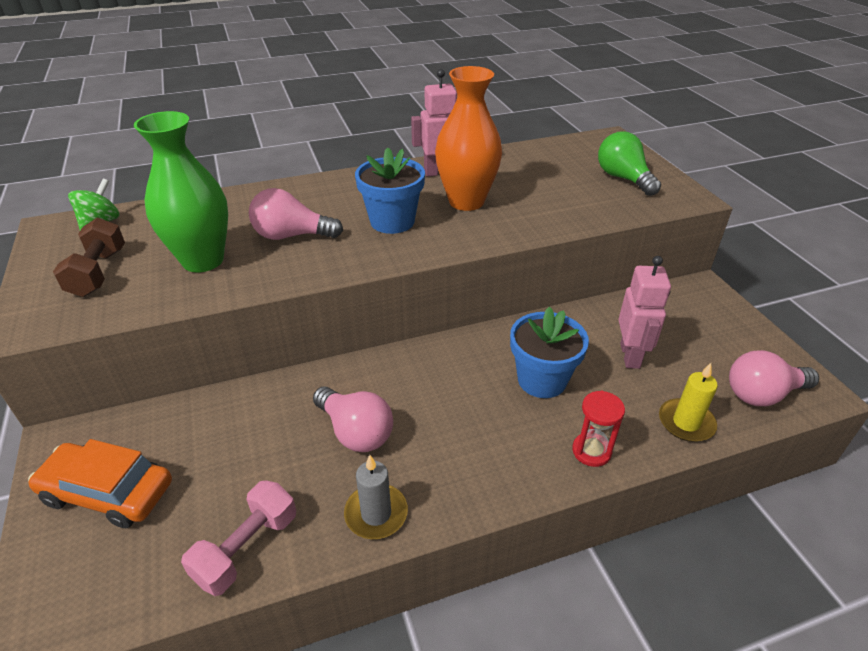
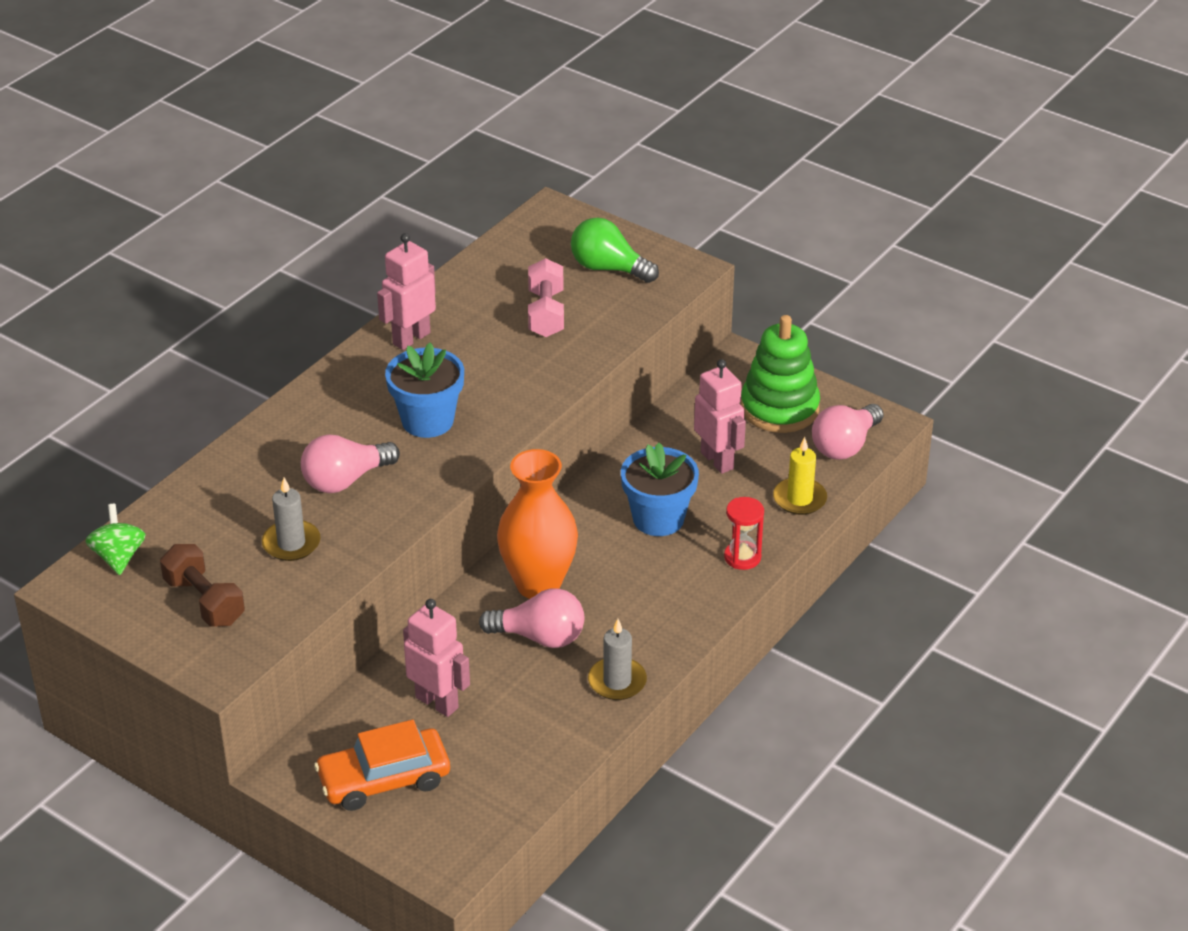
camera: 35 degrees left, 0 degrees up
(203, 260) = (291, 543): green vase -> grey candle
(223, 445) = (437, 702): none -> pink robot
(247, 548) = (544, 751): pink dumbbell -> pink dumbbell (546, 313)
(466, 201) = (477, 365): orange vase -> orange vase (538, 584)
(716, 338) = (779, 408): none -> green stacking toy

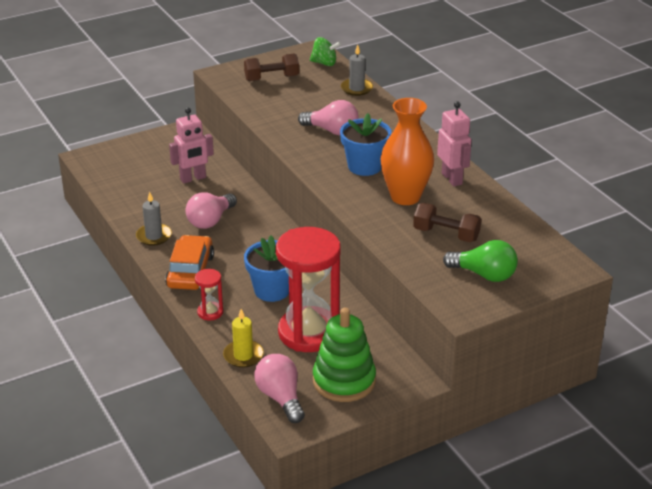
camera: 115 degrees right, 5 degrees down
(291, 543) = (294, 107): grey candle -> grey candle (356, 88)
(345, 480) = (332, 131): pink light bulb -> pink light bulb turned 120 degrees clockwise
(384, 779) = (157, 153): orange car -> orange car (190, 271)
(538, 584) = (252, 231): orange vase -> orange vase (405, 197)
(546, 313) = (446, 234): pink dumbbell -> brown dumbbell
(608, 268) = (484, 275): green light bulb -> green light bulb turned 60 degrees clockwise
(717, 460) = (309, 333): pink robot -> red hourglass

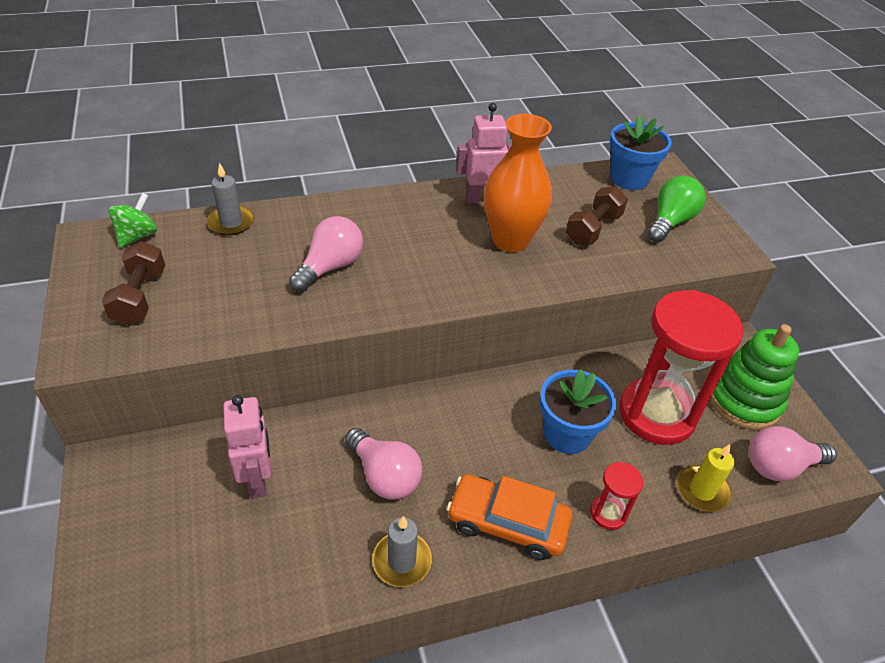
camera: 80 degrees left, 10 degrees up
(364, 166) = (431, 257): blue flower pot -> blue flower pot (629, 179)

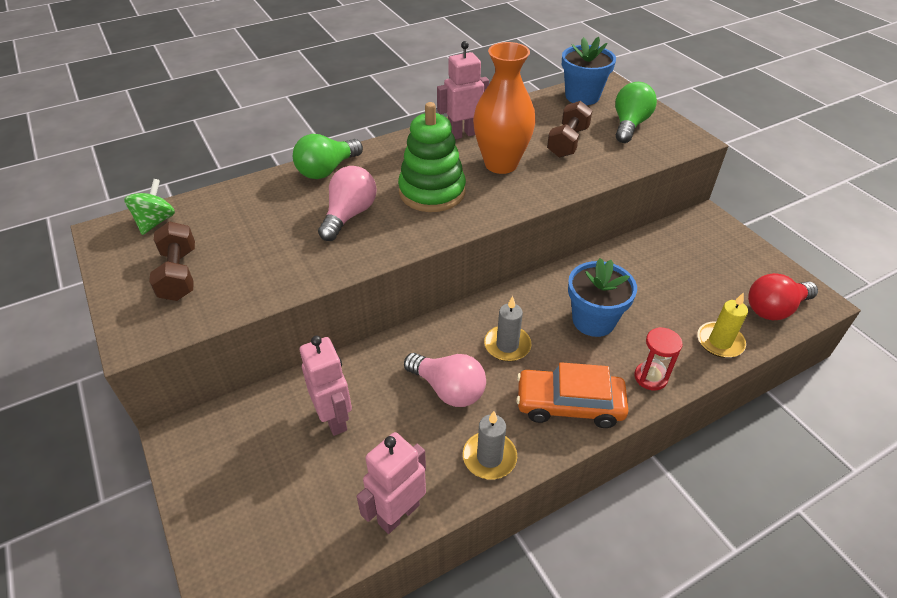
camera: 10 degrees left, 0 degrees up
(231, 223) = (242, 194): grey candle -> grey candle (507, 345)
(287, 598) = (398, 513): none -> pink robot
(325, 213) = (327, 170): none -> green light bulb
(656, 414) = (661, 288): red hourglass -> none
(743, 400) = (727, 263): green stacking toy -> green stacking toy (432, 192)
(780, 466) = (774, 309): pink light bulb -> red light bulb

